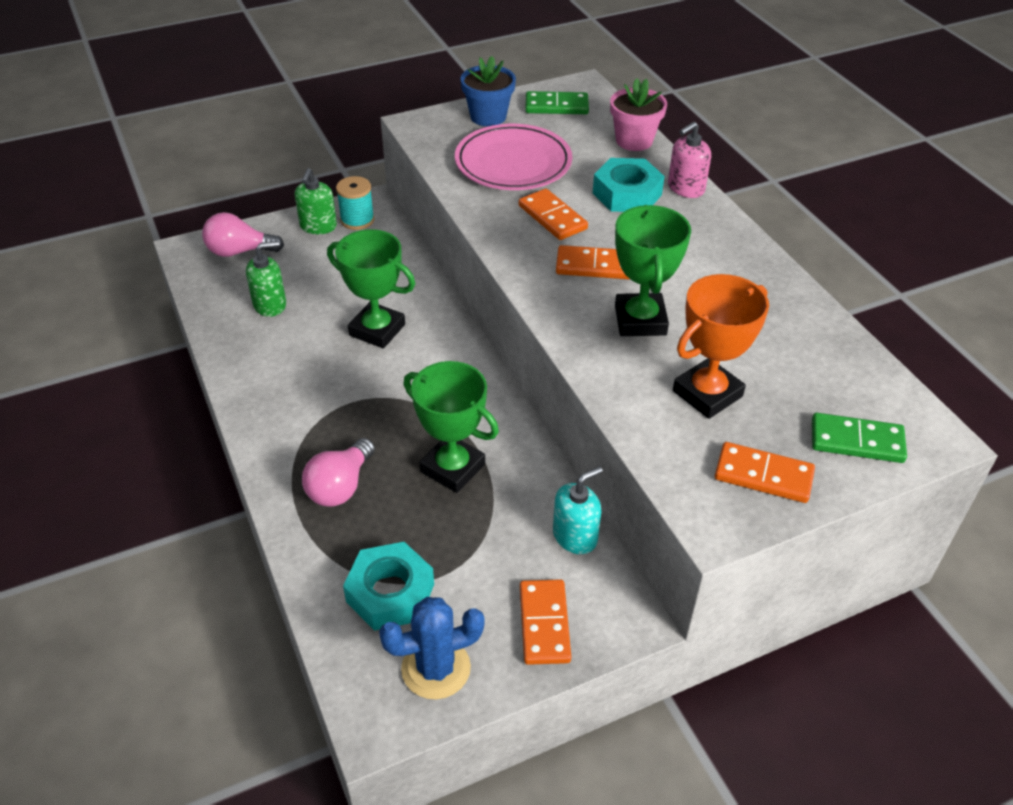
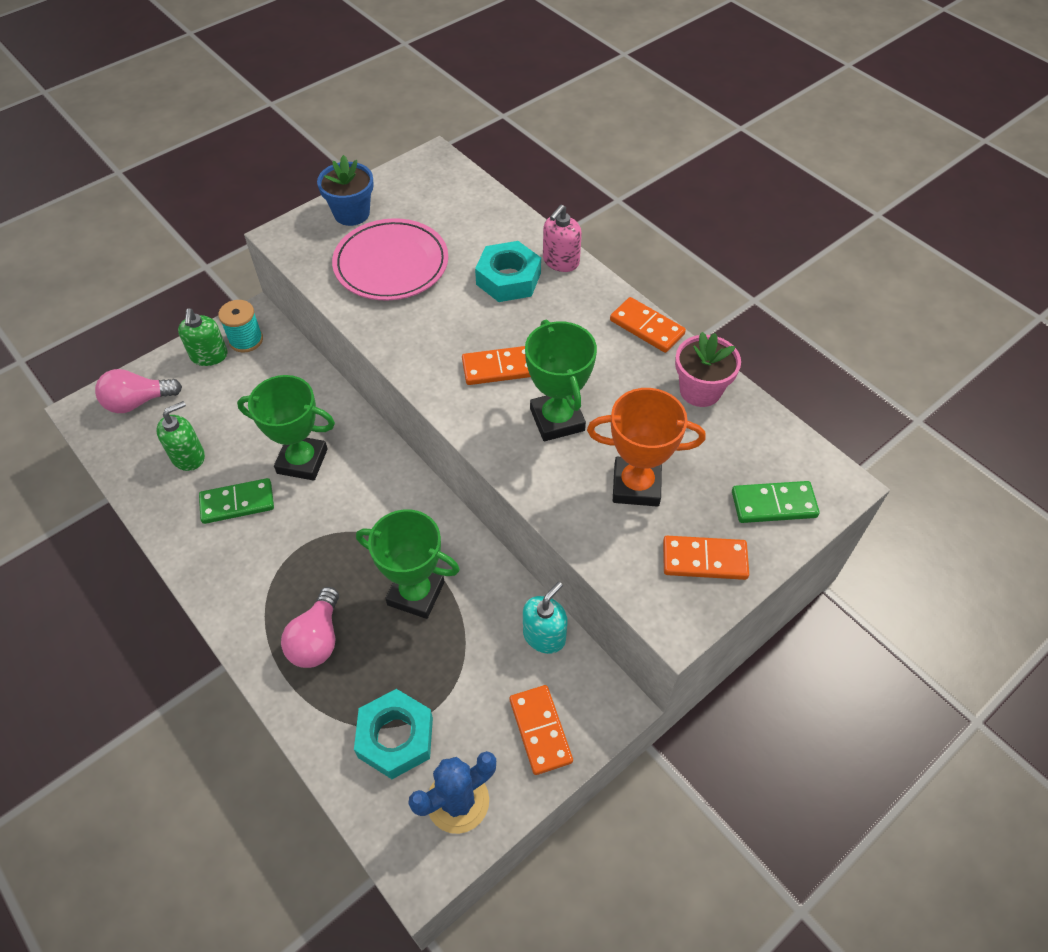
camera: 15 degrees left, 10 degrees up
(552, 217) = (446, 320): orange domino -> orange domino (647, 327)
(556, 106) = (415, 188): green domino -> green domino (237, 503)
(634, 140) = (499, 215): pink flower pot -> pink flower pot (700, 390)
(707, 394) = (636, 486): orange trophy -> orange trophy turned 60 degrees clockwise

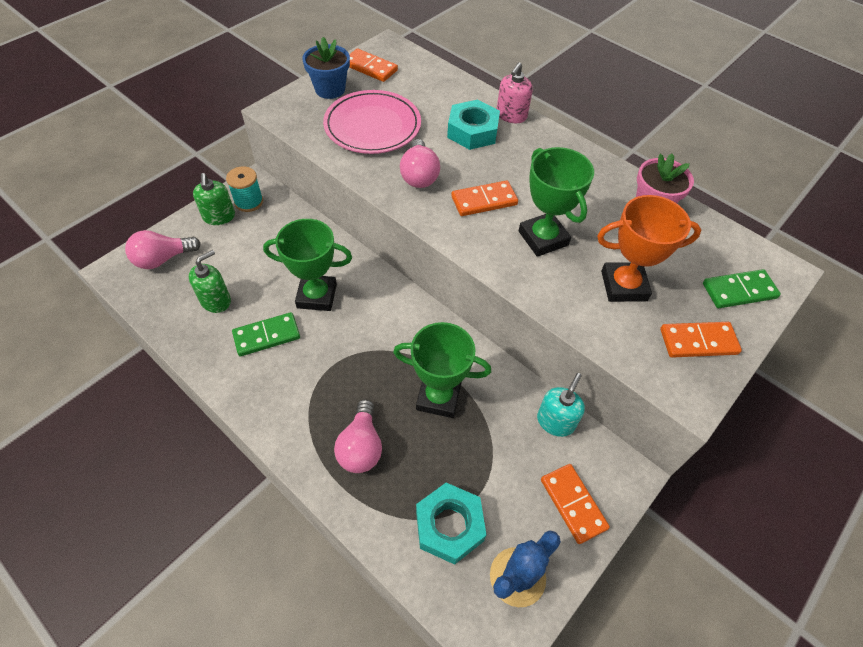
camera: 10 degrees left, 0 degrees up
(431, 330) = (419, 175): none -> pink light bulb
(647, 327) = (594, 161): orange domino -> orange domino (370, 67)

